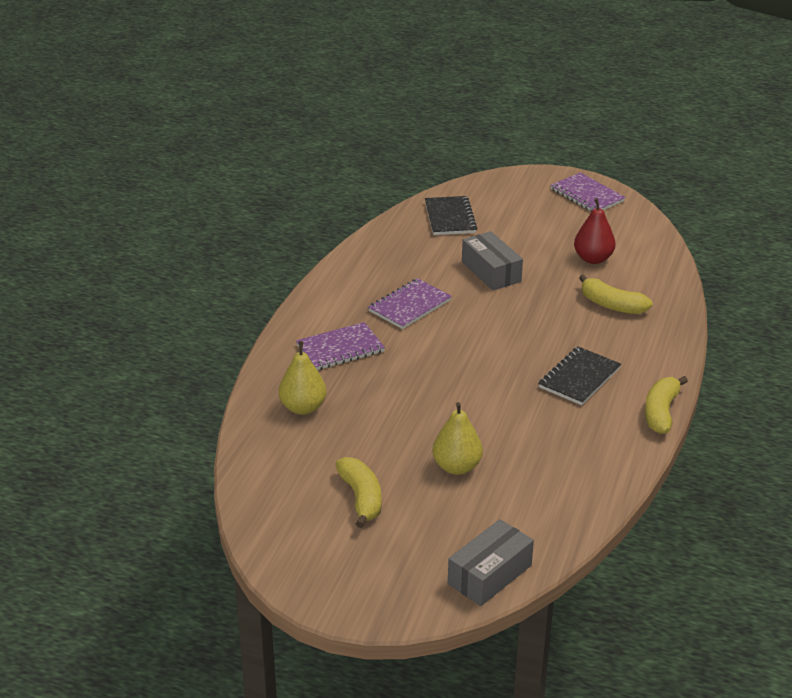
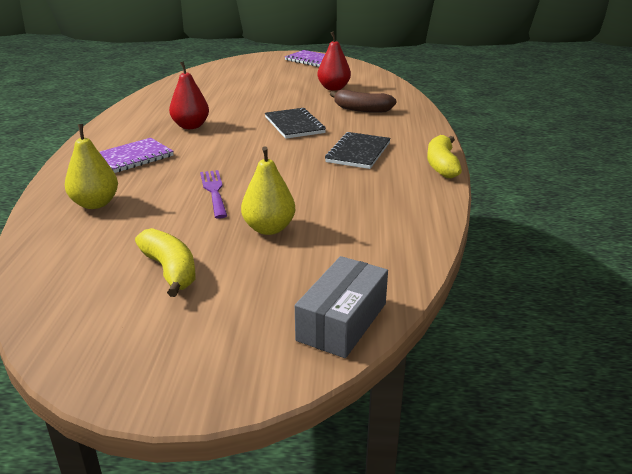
camera: 15 degrees left, 5 degrees down
(409, 306) = (191, 126): purple notebook -> red pear
(416, 410) = (214, 191): none -> purple fork
(450, 218) = (212, 79): black notebook -> black notebook (294, 125)
(491, 272) = (255, 101): grey box -> none
(611, 305) = (361, 109): yellow banana -> brown banana

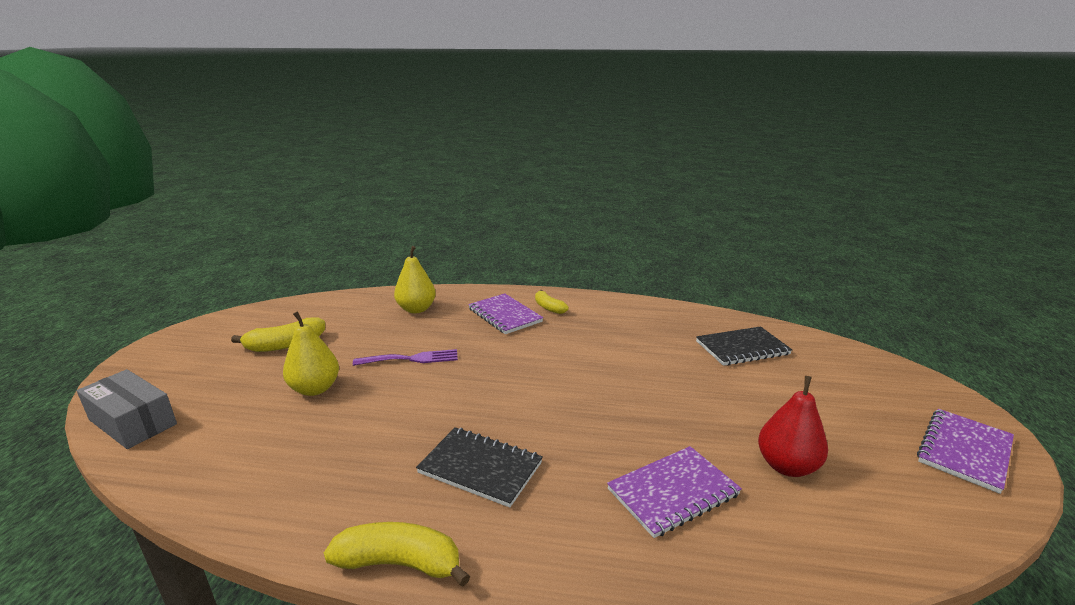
camera: 95 degrees right, 5 degrees down
(119, 141) = (549, 307): none -> yellow banana
(191, 126) = (589, 340): red pear -> none
(294, 125) = (593, 414): black notebook -> black notebook (742, 348)
(361, 109) = (673, 492): brown banana -> purple notebook

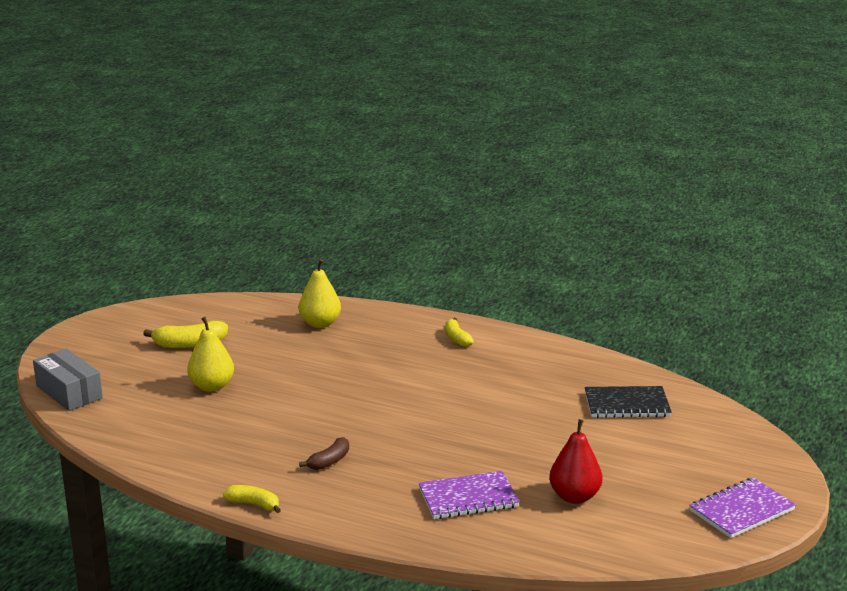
camera: 15 degrees right, 0 degrees up
(400, 563) = (254, 504): yellow banana -> yellow banana, size x0.65
(411, 359) = (301, 372): purple fork -> none
(480, 468) = (329, 461): black notebook -> brown banana
(504, 315) = (406, 341): purple notebook -> none

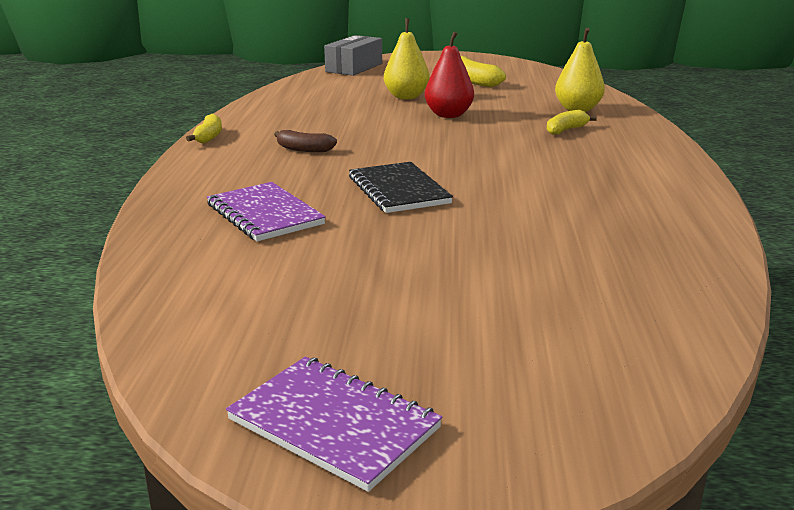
camera: 70 degrees right, 0 degrees up
(457, 338) = (638, 162): yellow banana -> yellow banana (566, 130)
(574, 497) = (300, 273): red pear -> red pear (448, 115)
(627, 405) = (600, 280): black notebook -> black notebook (398, 190)

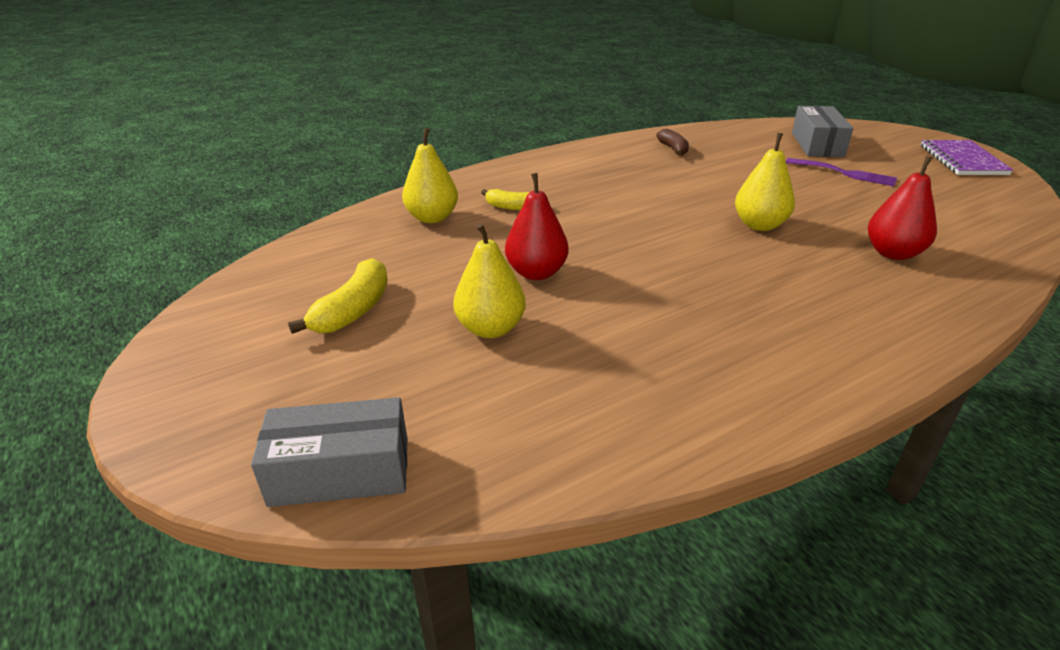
camera: 125 degrees left, 10 degrees up
(209, 137) = (845, 392): yellow banana -> none
(264, 214) = (893, 253): purple notebook -> red pear
(303, 149) = (763, 305): brown banana -> brown banana (673, 149)
(398, 190) = (759, 225): black notebook -> yellow pear
(437, 289) = (845, 173): none -> purple fork
(560, 328) = (817, 144): none -> grey box

